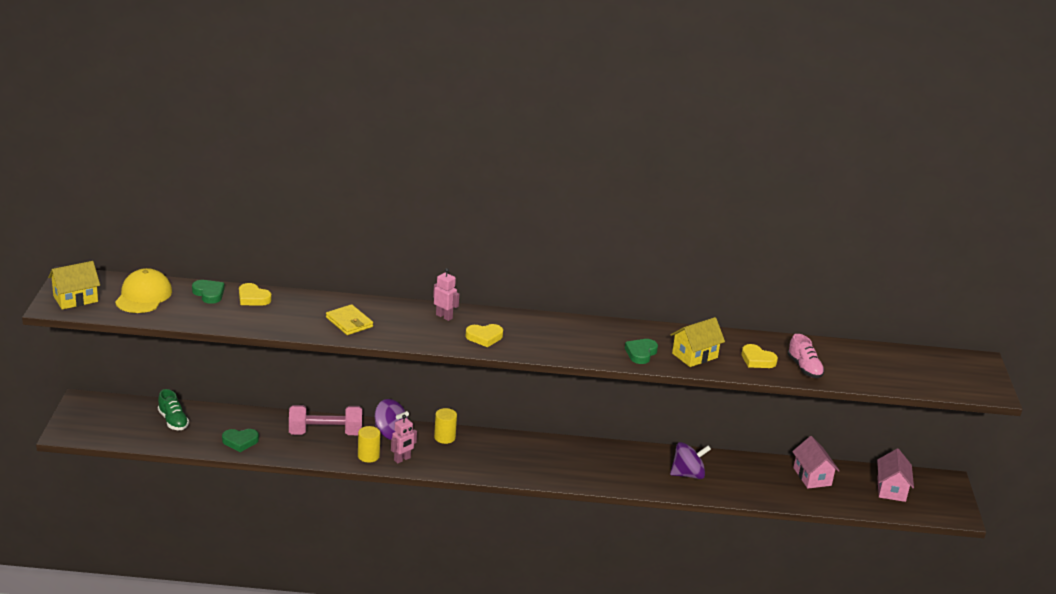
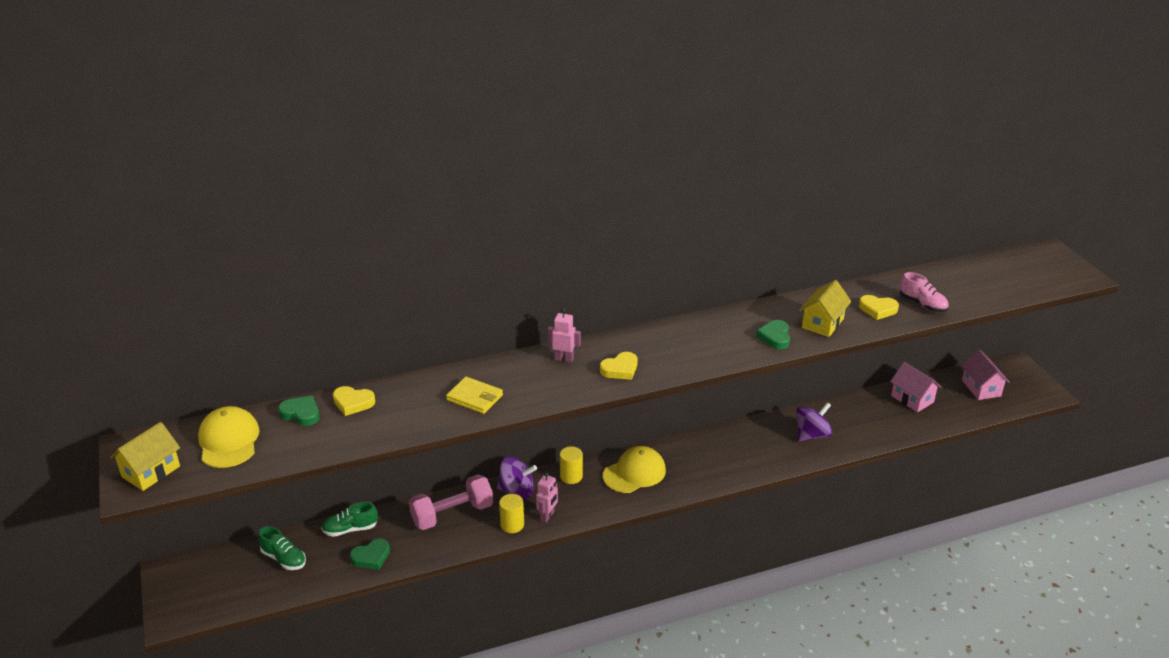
camera: 20 degrees left, 5 degrees up
(237, 417) = (350, 529): none -> green shoe
(501, 452) = (634, 473): none -> yellow cap

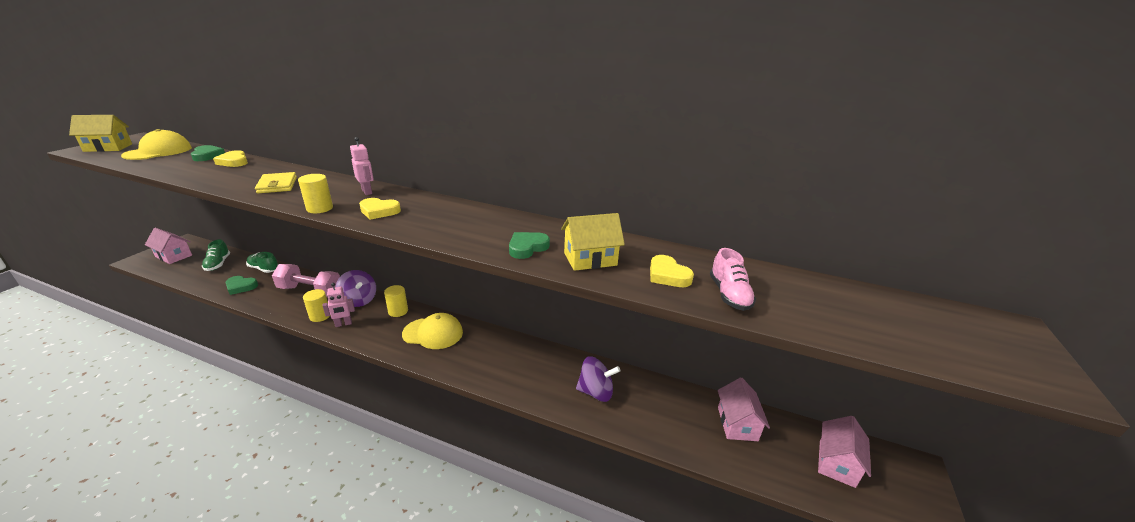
camera: 40 degrees right, 5 degrees down
(204, 587) = (174, 256): none -> pink house
(572, 394) = (319, 208): none -> yellow cylinder

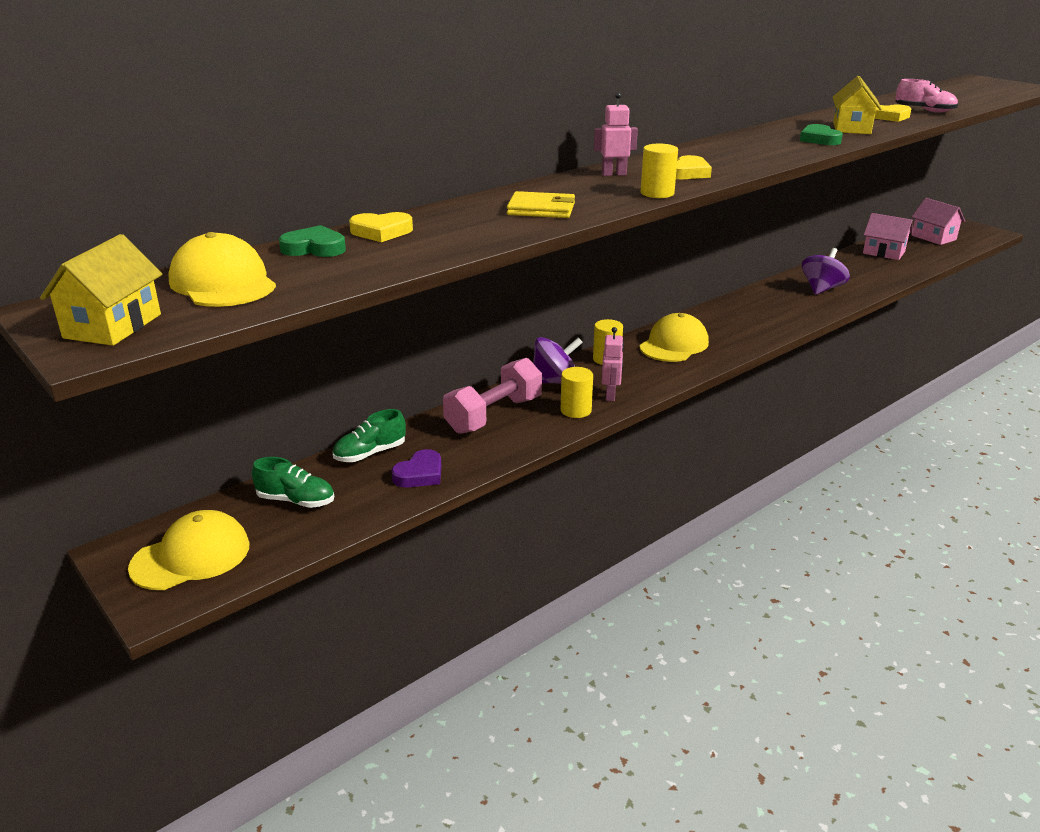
camera: 60 degrees left, 0 degrees up
(174, 256) = (191, 556): pink house -> yellow cap
(241, 287) = (420, 474): green heart -> purple heart

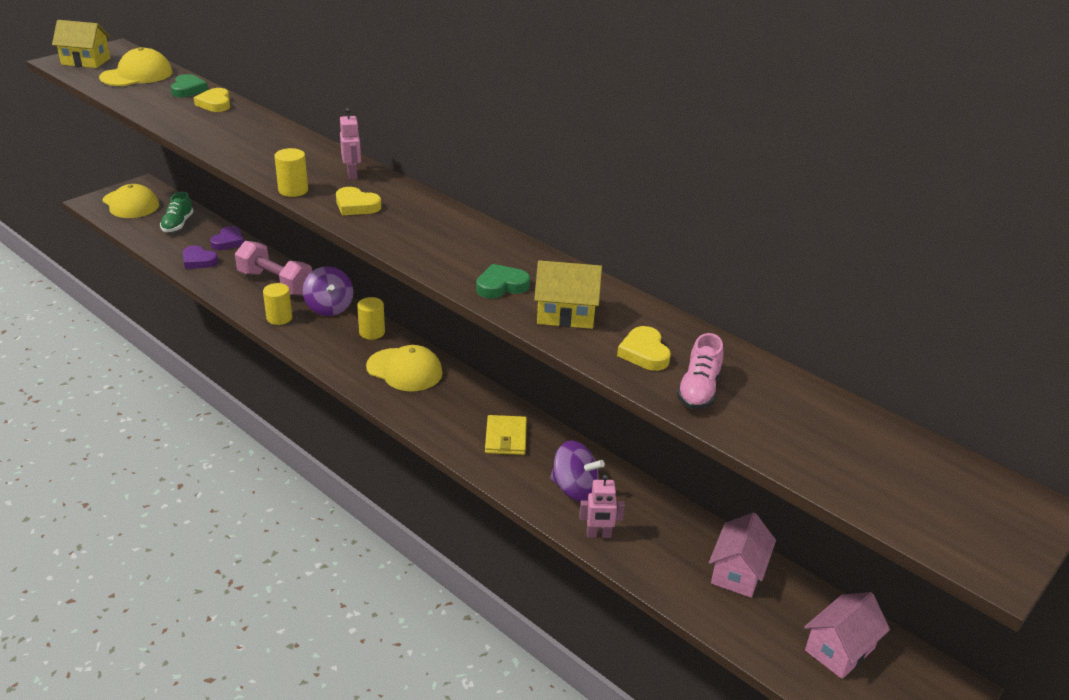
camera: 80 degrees right, 5 degrees up
(370, 453) = (228, 241): green shoe -> purple heart
(541, 209) = (256, 148): yellow wallet -> yellow wallet (506, 438)
(611, 395) = (303, 334): pink robot -> pink robot (598, 534)

